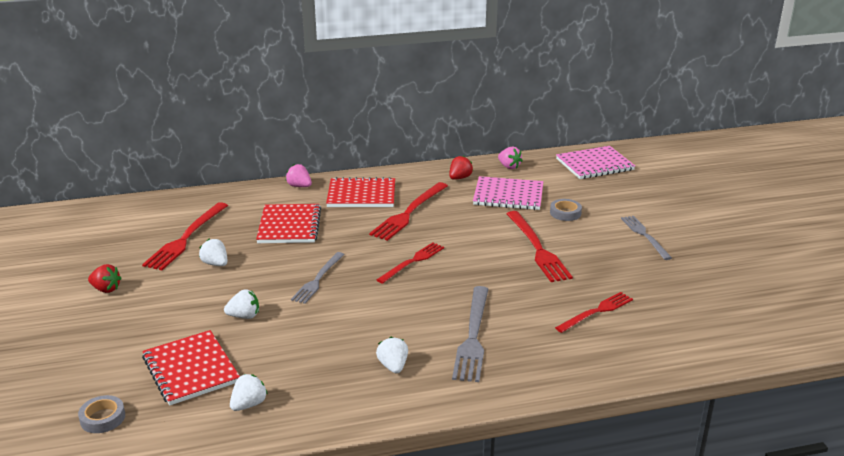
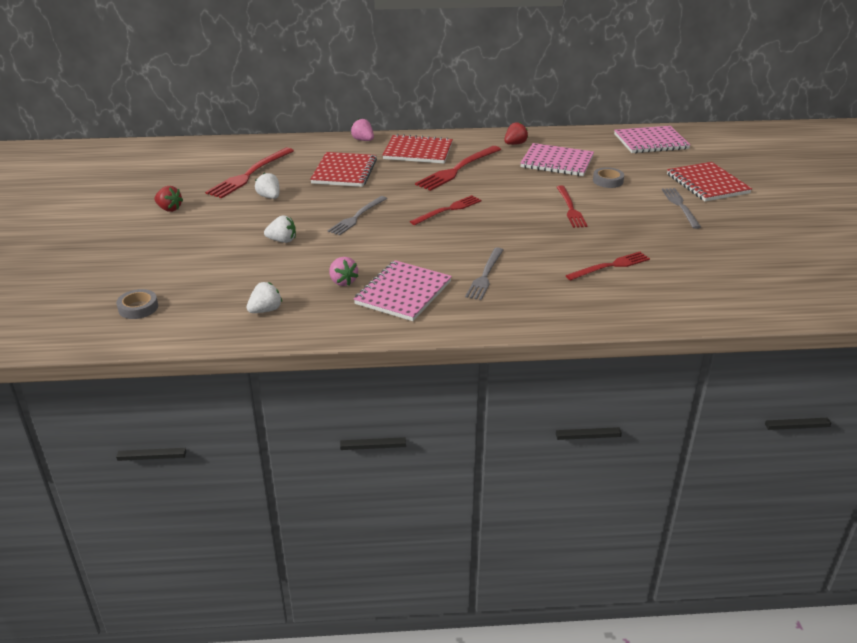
camera: 10 degrees right, 5 degrees up
(191, 369) = (224, 278): red notebook -> red notebook (707, 184)
(393, 366) = (403, 293): white strawberry -> pink notebook
(473, 336) = (485, 275): grey fork -> grey fork, size x0.67
(509, 166) = (565, 138): pink strawberry -> pink strawberry (343, 281)
(537, 248) = (570, 208): red fork -> red fork, size x0.67

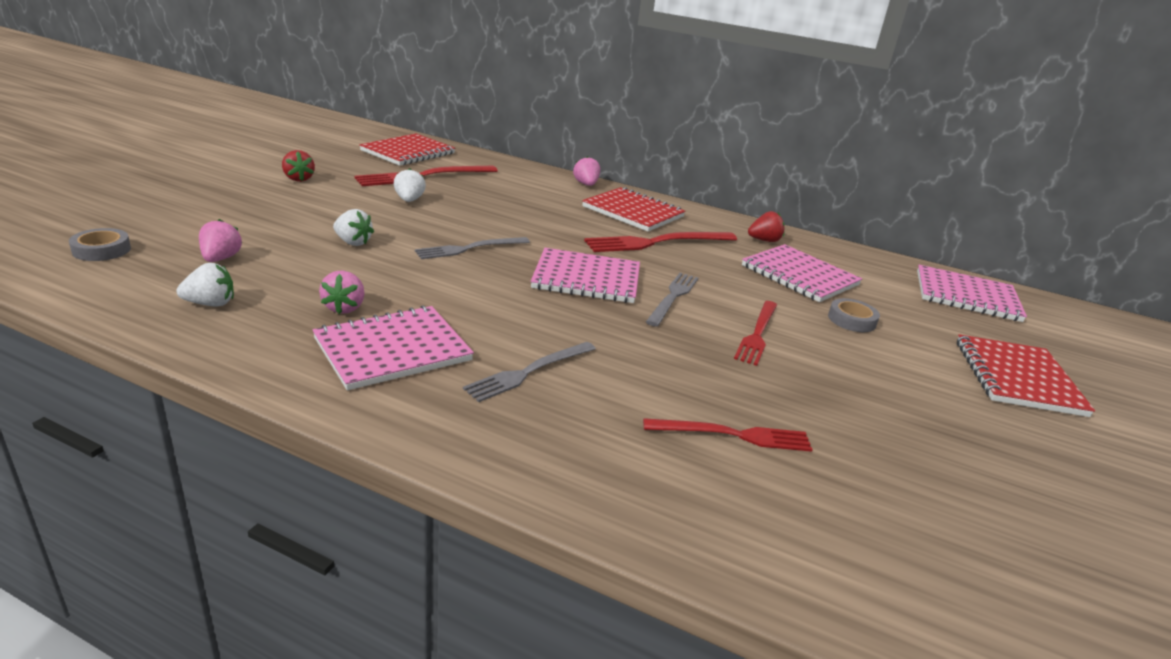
camera: 25 degrees right, 5 degrees down
(222, 283) = (221, 258): none -> pink strawberry
(344, 171) = (522, 204): red notebook -> red notebook (408, 152)
(448, 210) = (586, 278): red fork -> pink notebook
(680, 206) = (941, 393): grey fork -> grey fork (673, 297)

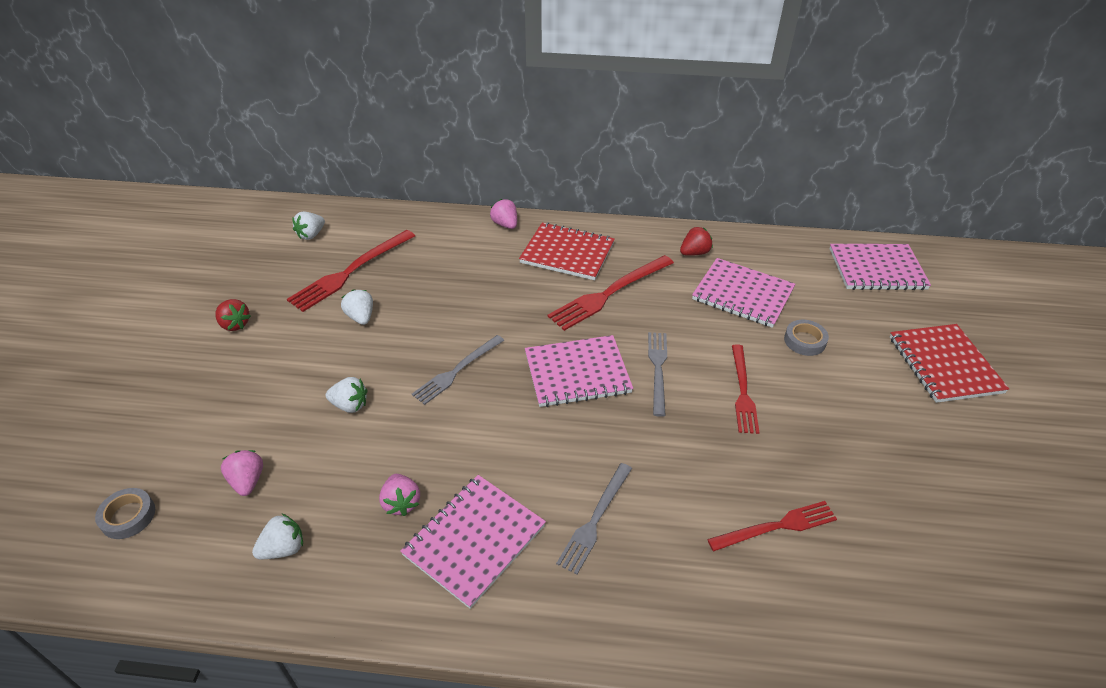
camera: 15 degrees left, 15 degrees up
(408, 152) = (311, 235): red notebook -> white strawberry

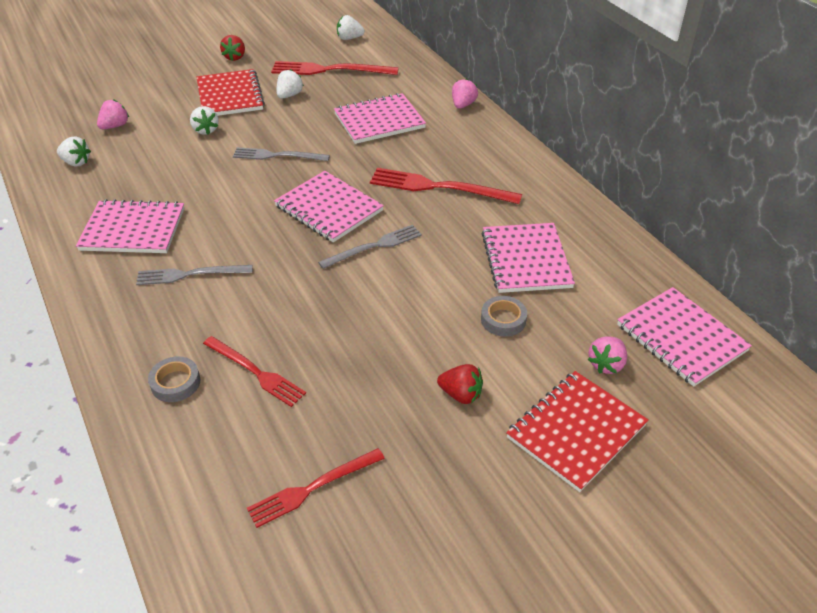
camera: 55 degrees right, 0 degrees up
(128, 516) = (62, 103): grey tape -> grey tape (175, 383)
(401, 503) = (141, 187): pink strawberry -> pink strawberry (606, 364)
(474, 281) = (379, 121): none -> pink notebook
(567, 253) = (464, 147): red notebook -> red notebook (230, 95)
(694, 253) = (551, 211): red strawberry -> red strawberry (461, 394)
(742, 391) = (395, 302): red fork -> red fork (313, 487)

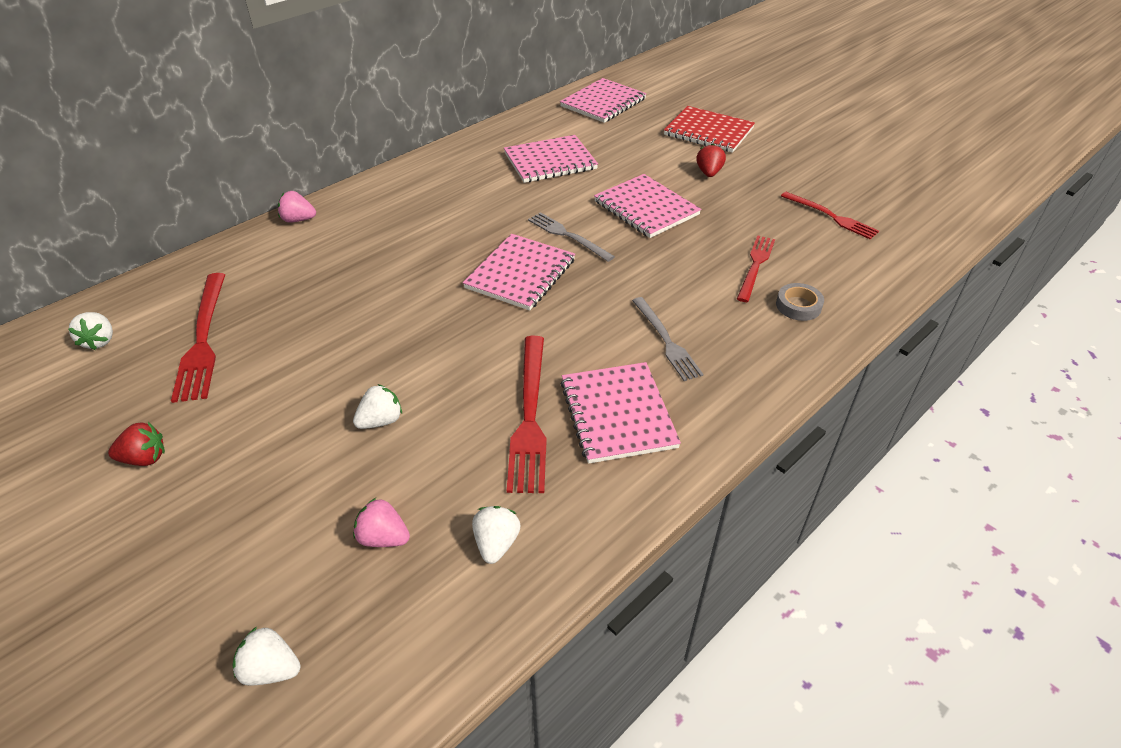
camera: 105 degrees left, 0 degrees up
(230, 95) = (278, 425): red notebook -> none
(278, 156) = (430, 334): grey fork -> none
(289, 95) = (277, 361): white strawberry -> white strawberry (271, 669)
(379, 121) = (339, 272): pink notebook -> pink notebook (646, 208)
(440, 187) = (462, 213): red fork -> red fork (529, 415)
(503, 320) = (625, 164): grey tape -> none
(606, 364) = (644, 125): pink strawberry -> none

